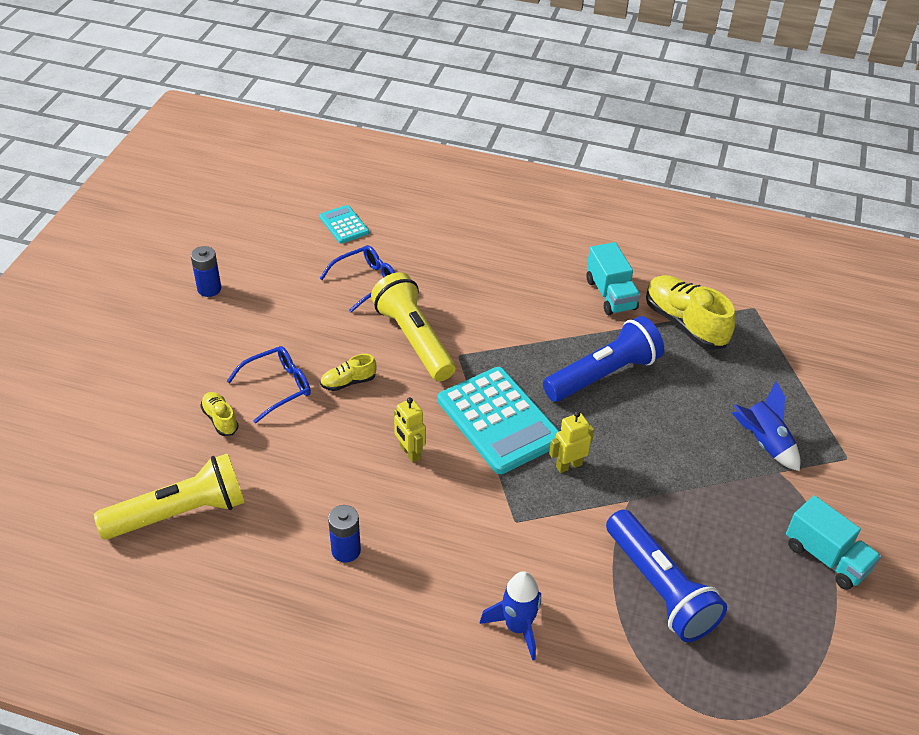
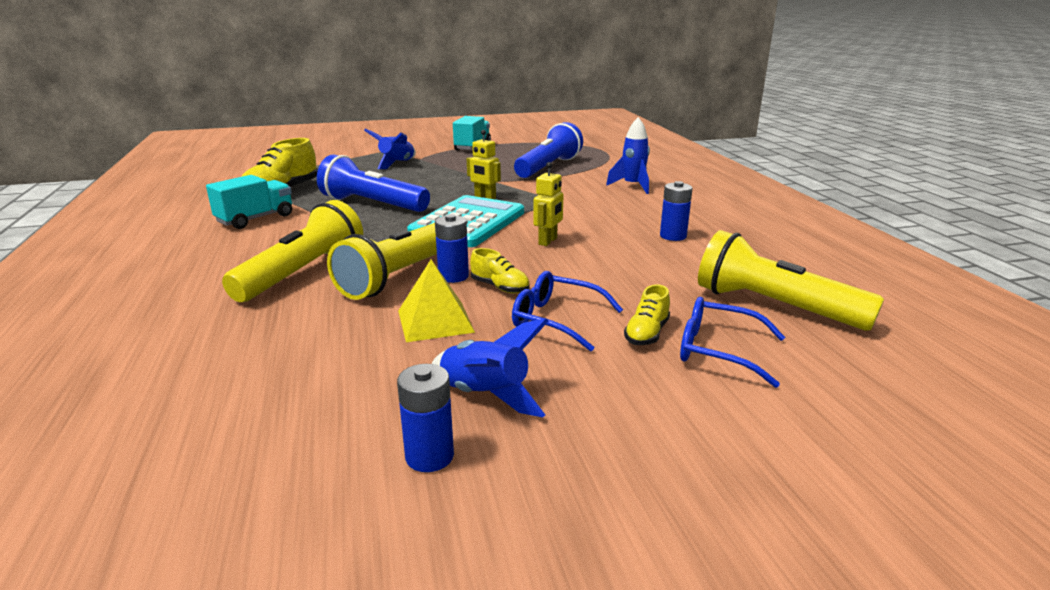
camera: 120 degrees left, 20 degrees down
(233, 322) = (485, 395): none -> blue rocket
(329, 333) = (435, 321): none -> yellow pyramid
(344, 225) = (167, 393): turquoise calculator -> none
(366, 282) = (313, 330): blue glasses -> blue glasses (718, 350)
(388, 366) = (453, 276): none -> blue battery
(461, 296) = (303, 273): none -> yellow flashlight

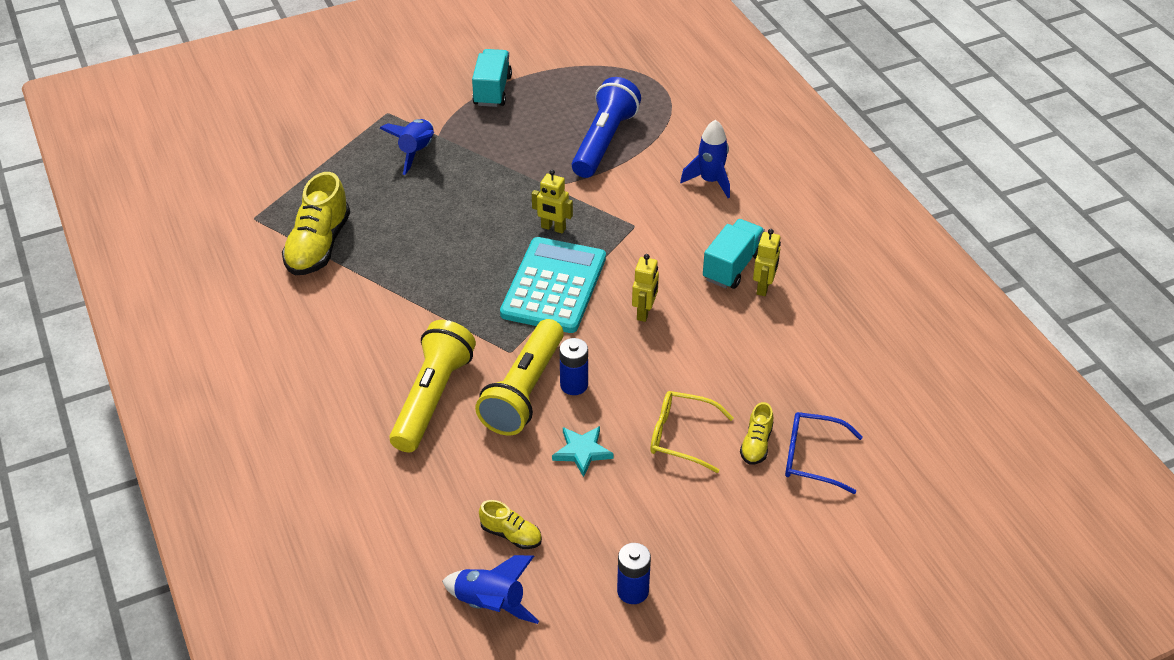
camera: 10 degrees left, 20 degrees up
(255, 219) = (325, 306): turquoise truck -> turquoise truck (732, 266)
(372, 204) = (435, 259): blue flashlight -> none
(435, 321) = (582, 451): yellow pyramid -> turquoise star
(485, 395) = (650, 531): blue rocket -> blue rocket (490, 604)
(500, 287) = (621, 396): yellow shoe -> yellow shoe (511, 534)
(556, 320) = (681, 436): blue glasses -> yellow glasses
(673, 236) = (764, 287): blue battery -> yellow robot
(774, 306) = (856, 393): yellow flashlight -> none

